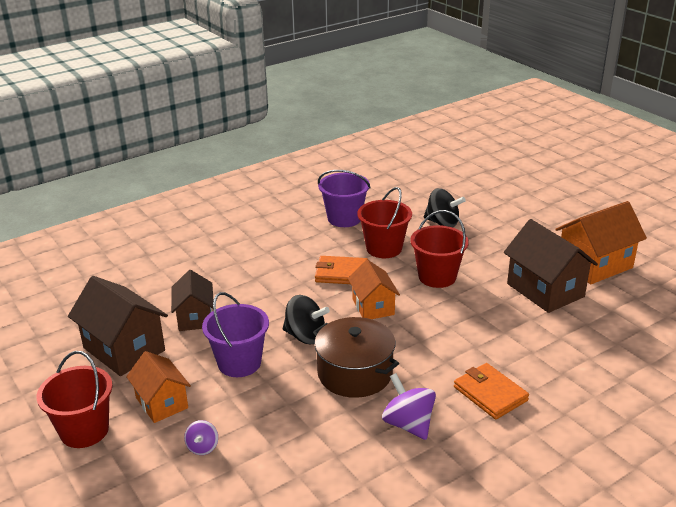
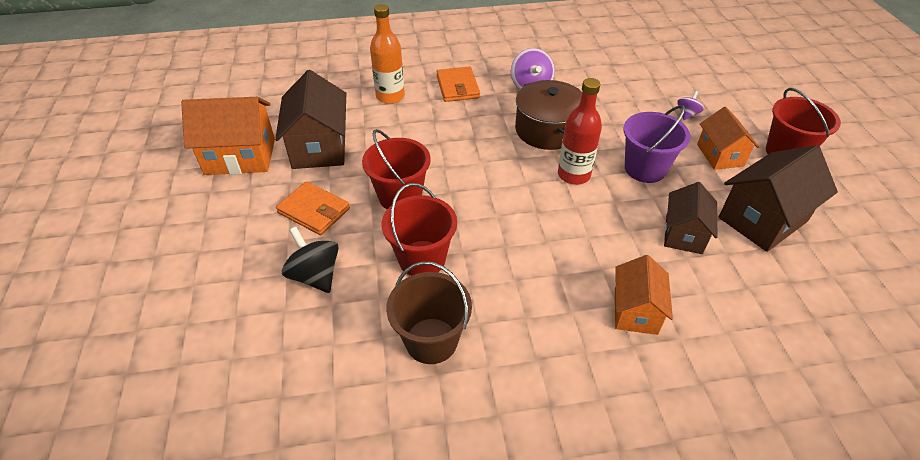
camera: 155 degrees left, 15 degrees up
(124, 349) = (762, 219): brown house -> brown house turned 75 degrees clockwise
(305, 336) = (573, 175): black spinning top -> red bottle
(341, 273) = (496, 238): orange wallet -> orange wallet (314, 211)
(344, 218) = (431, 340): purple bucket -> brown bucket
(373, 306) = (491, 184): orange house -> orange house (635, 311)
(546, 357) = (390, 96): none -> orange bottle

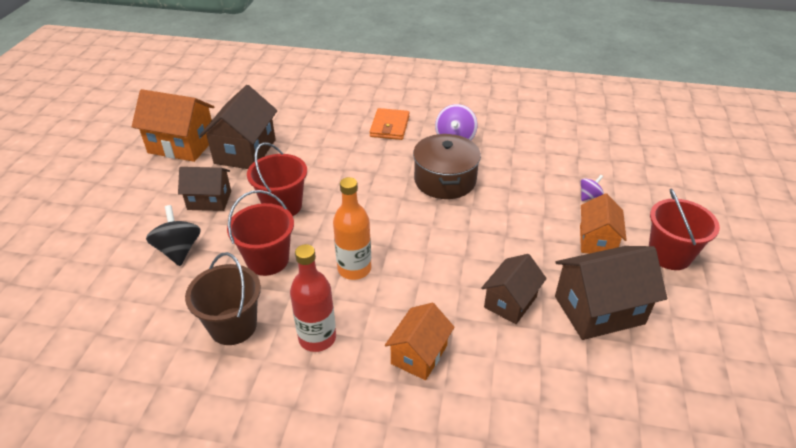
camera: 20 degrees right, 5 degrees down
(314, 211) = (209, 200): orange wallet -> brown house
(390, 96) = (327, 123): orange bottle -> orange bottle (354, 269)
(573, 175) = (442, 224): red bottle -> red bottle (317, 338)
(645, 169) = (513, 235): purple bucket -> none

